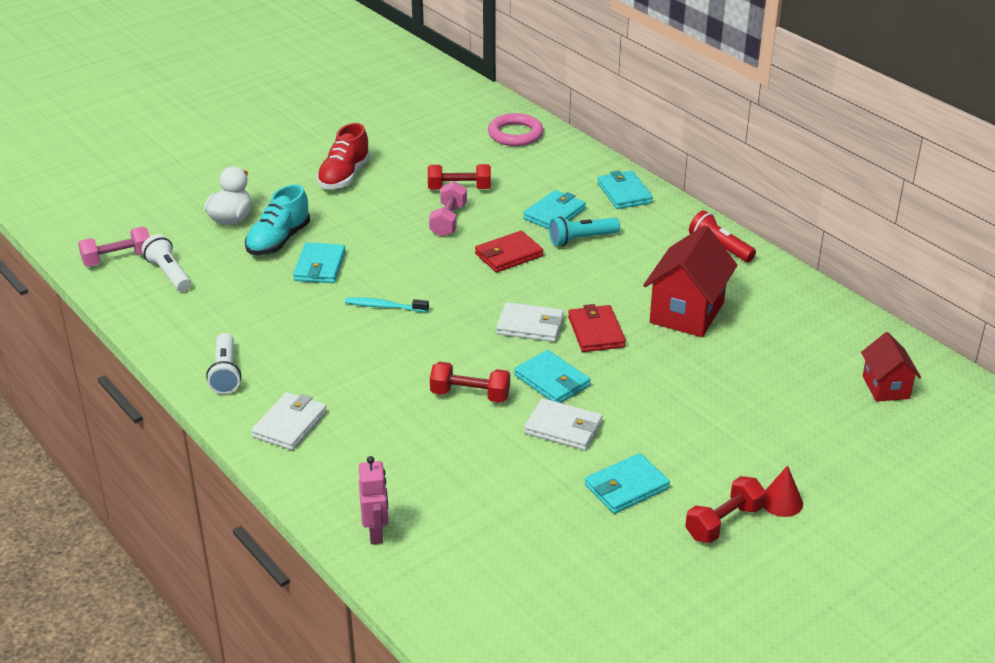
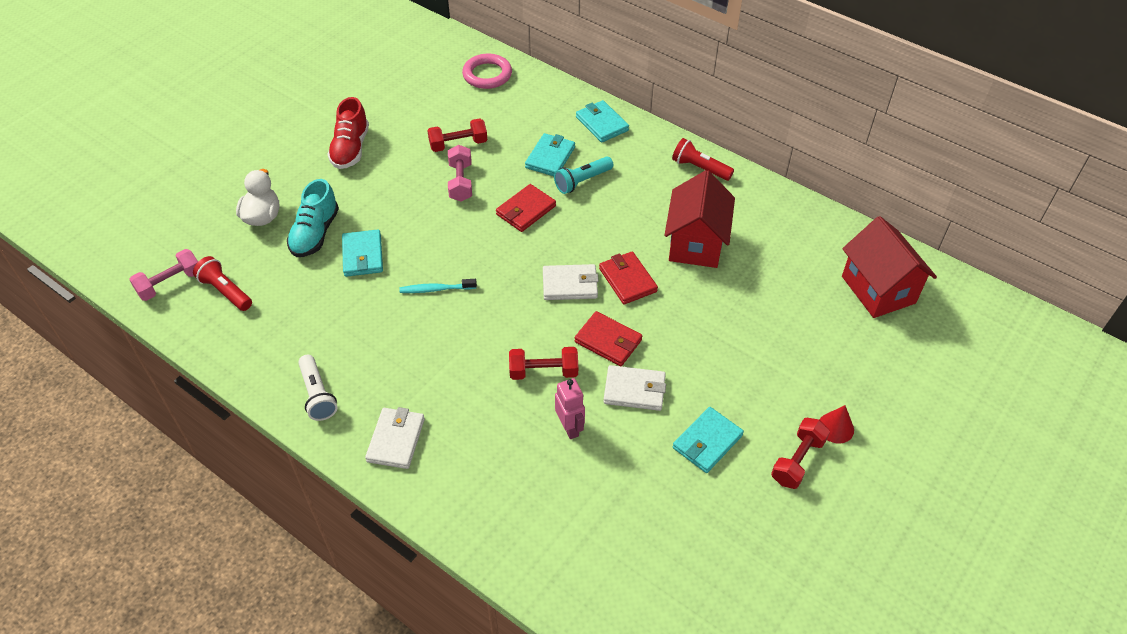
camera: 15 degrees left, 15 degrees up
(169, 274) = (225, 291): white flashlight -> red flashlight
(376, 533) = (513, 543): pink robot -> pink robot (570, 428)
(552, 381) = (608, 341): turquoise wallet -> red wallet
(886, 387) = (878, 289): red house -> red house, size x1.69

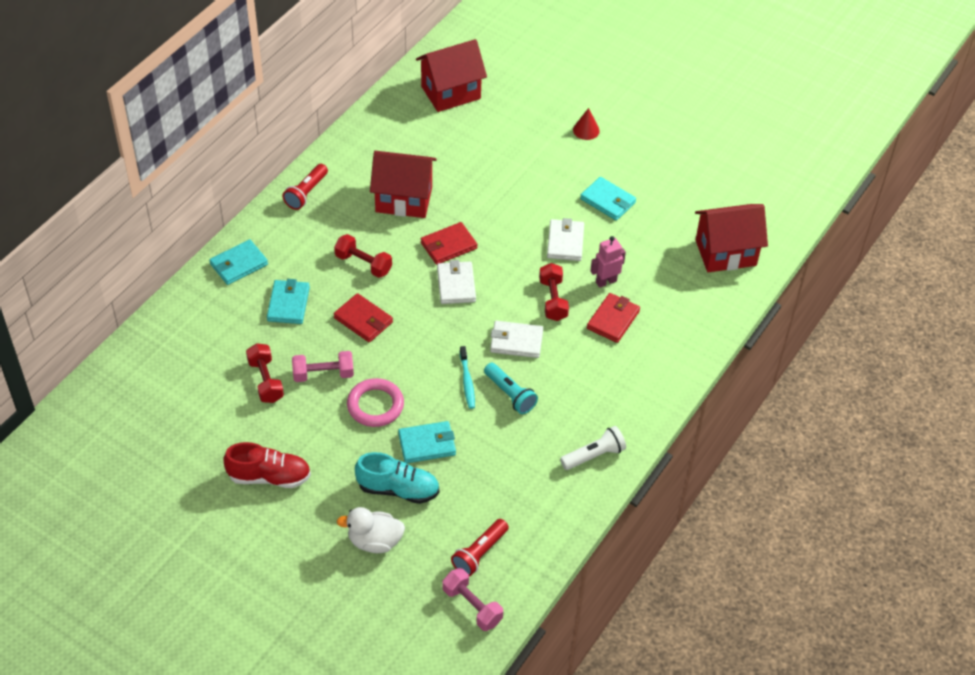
camera: 95 degrees left, 0 degrees up
(396, 440) = (632, 393): white wallet -> white wallet (516, 341)
(487, 75) = (149, 364): pink ring -> pink ring (375, 405)
(550, 157) = (288, 304): turquoise wallet -> turquoise wallet turned 75 degrees clockwise
(582, 181) = (323, 278): turquoise flashlight -> turquoise flashlight (510, 394)
(608, 341) = (517, 258): red wallet -> red wallet (613, 320)
(617, 576) = (725, 253): none -> red house
(797, 460) = (617, 153): red dumbbell -> red dumbbell (363, 264)

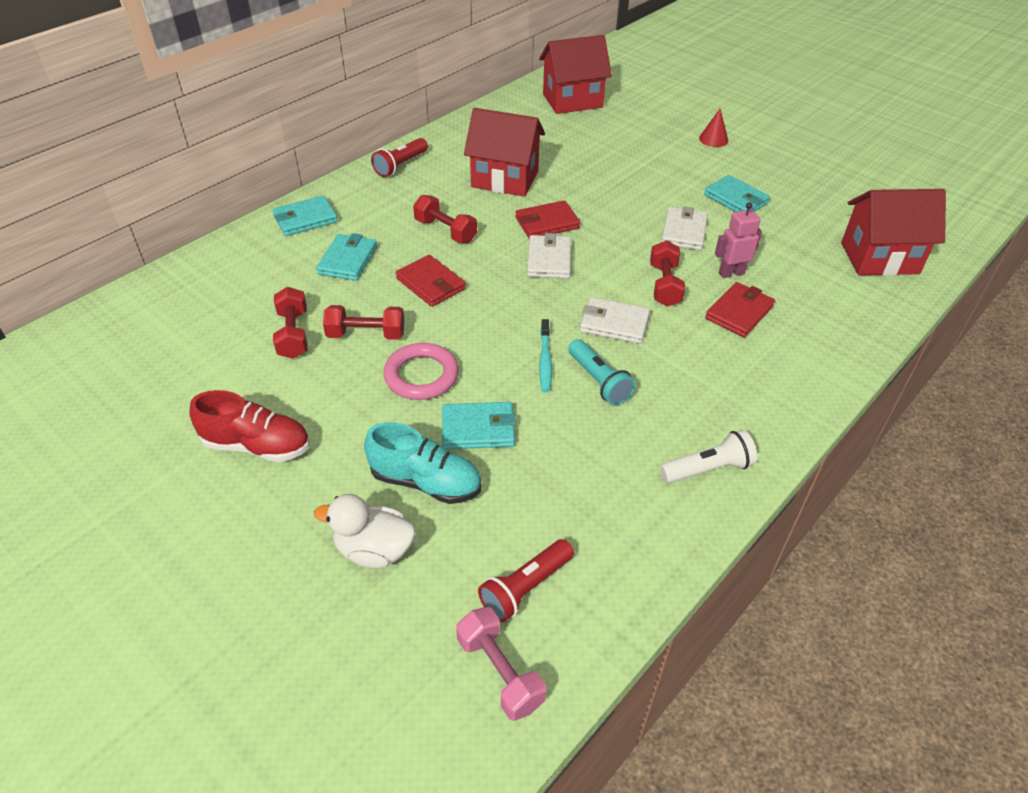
camera: 10 degrees right, 5 degrees down
(323, 374) = (366, 334): pink dumbbell -> red dumbbell

